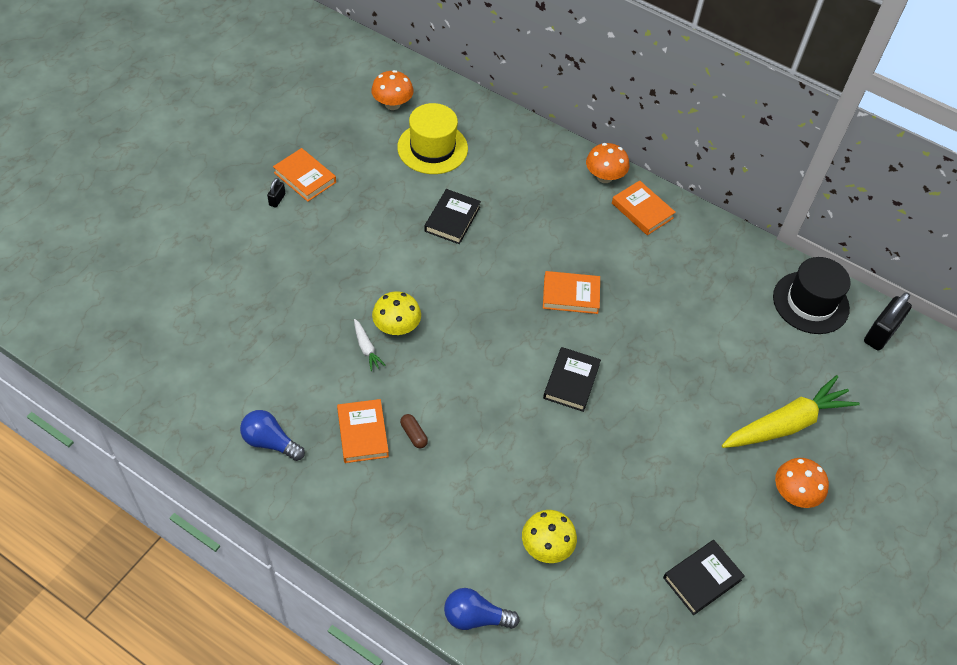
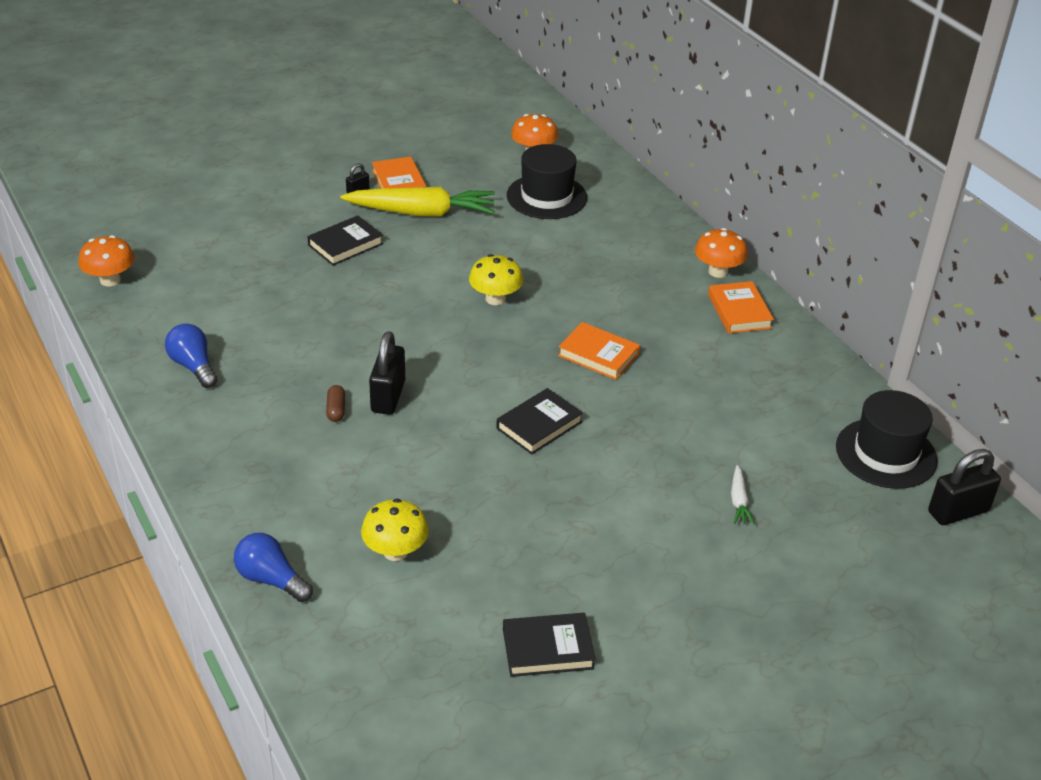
camera: 30 degrees right, 15 degrees down
(363, 433) = (286, 391): orange book -> none
(366, 348) = (347, 327): white carrot -> white carrot (739, 501)
(396, 327) = (391, 321): yellow mushroom -> yellow mushroom (495, 299)
(432, 148) = (546, 196): yellow hat -> black hat
(444, 404) = (388, 397): none -> black padlock
(452, 219) = (520, 256): black book -> black book (345, 244)
(786, 424) = (766, 550): yellow carrot -> yellow carrot (422, 213)
(794, 494) = (724, 617): orange mushroom -> orange mushroom (110, 280)

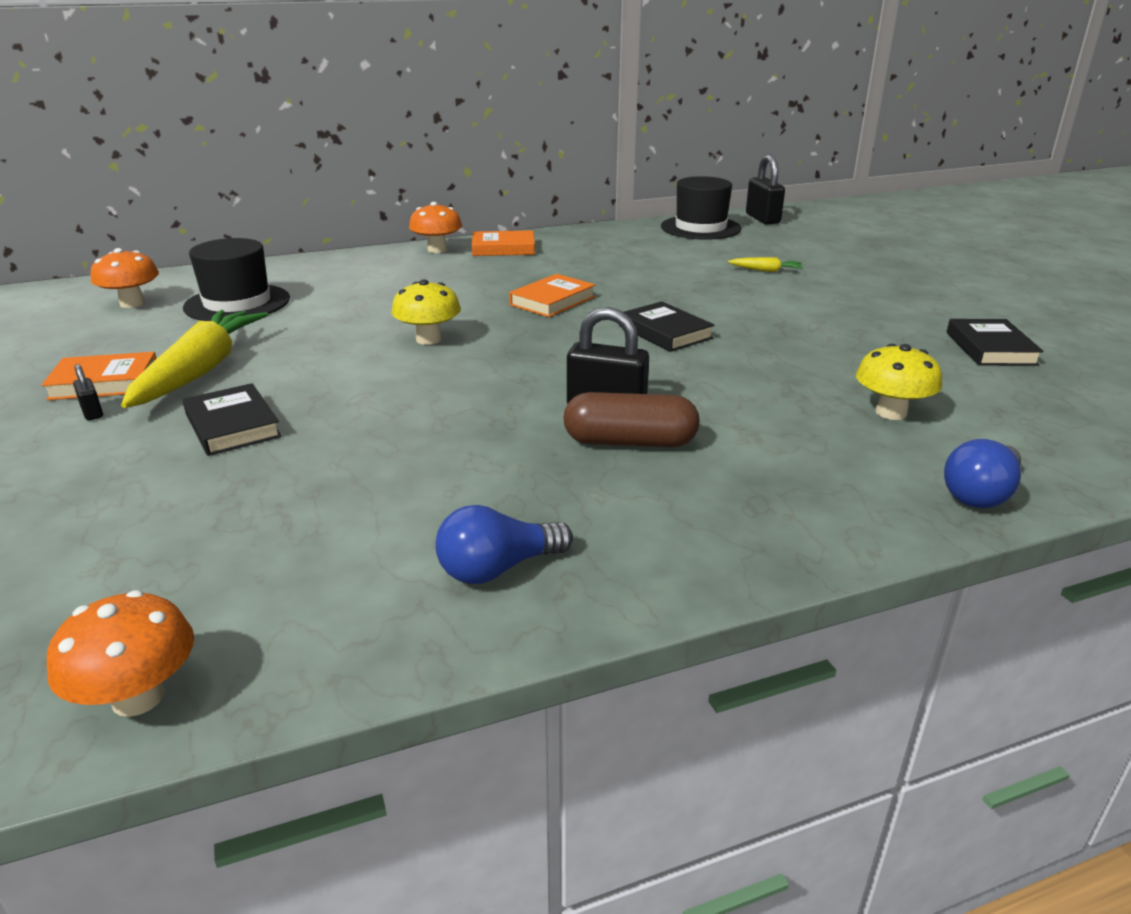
camera: 80 degrees left, 10 degrees down
(336, 410) = (630, 442): brown capsule -> brown capsule, size x2.01
(739, 501) = (766, 270): white carrot -> yellow carrot

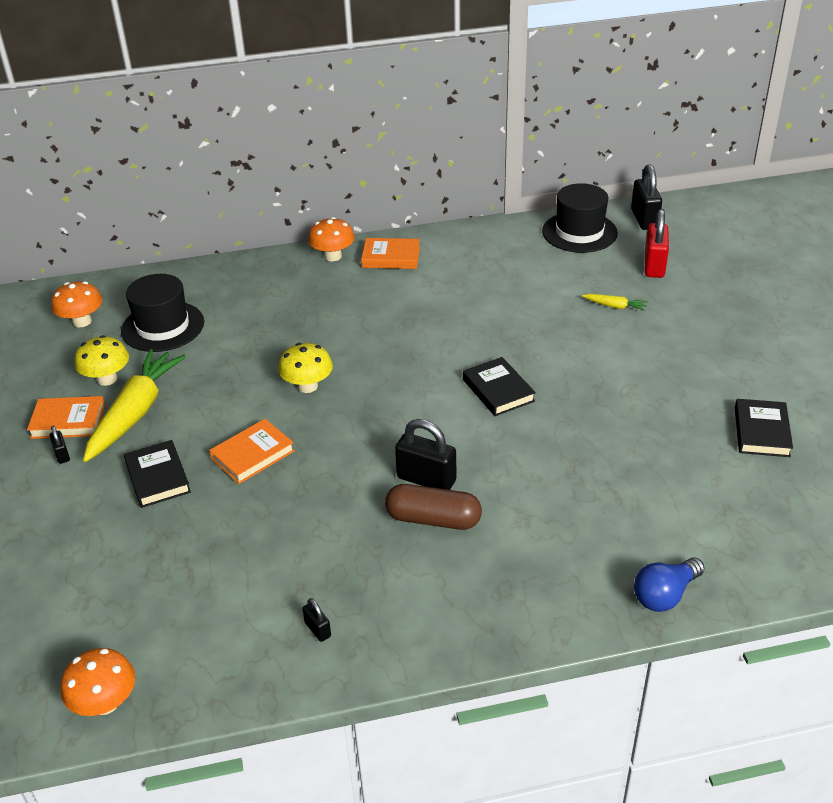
camera: 10 degrees right, 10 degrees up
(498, 569) = (318, 629): blue light bulb -> black padlock
(552, 301) = (416, 340): orange book -> orange book (253, 455)
(791, 245) = (654, 266): none -> red padlock
(891, 412) = (640, 504): yellow mushroom -> yellow mushroom (107, 379)

